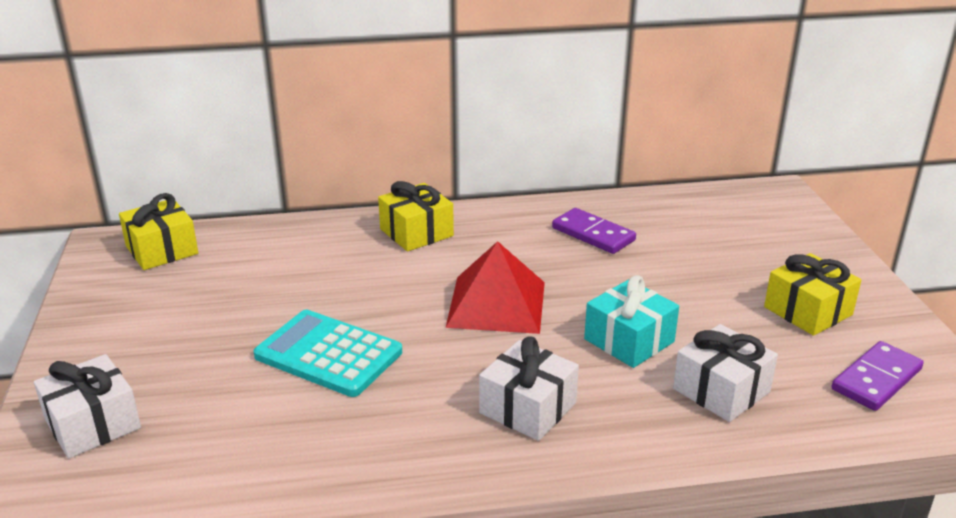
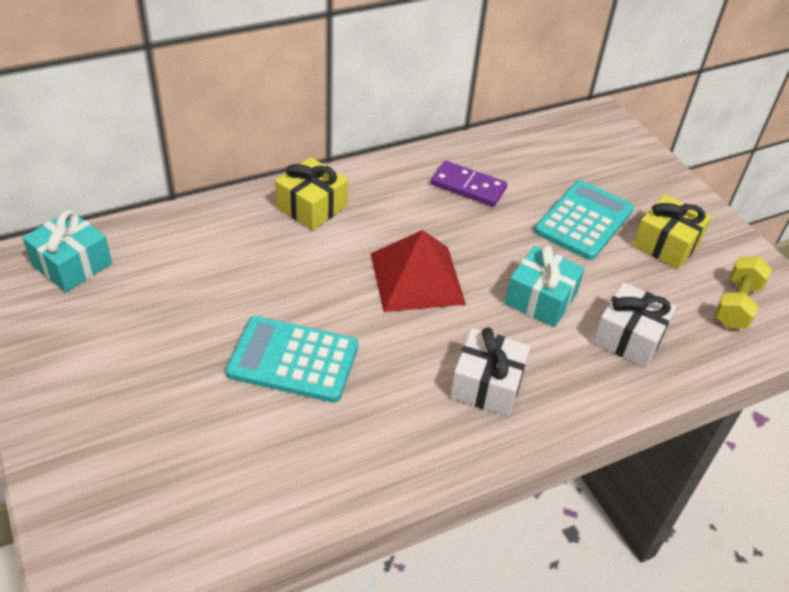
camera: 20 degrees left, 15 degrees up
(93, 424) = (110, 480): white gift -> none
(162, 250) = (72, 264): yellow gift -> turquoise gift
(714, 278) = (584, 221): none -> turquoise calculator
(876, 379) = (736, 305): purple domino -> yellow dumbbell

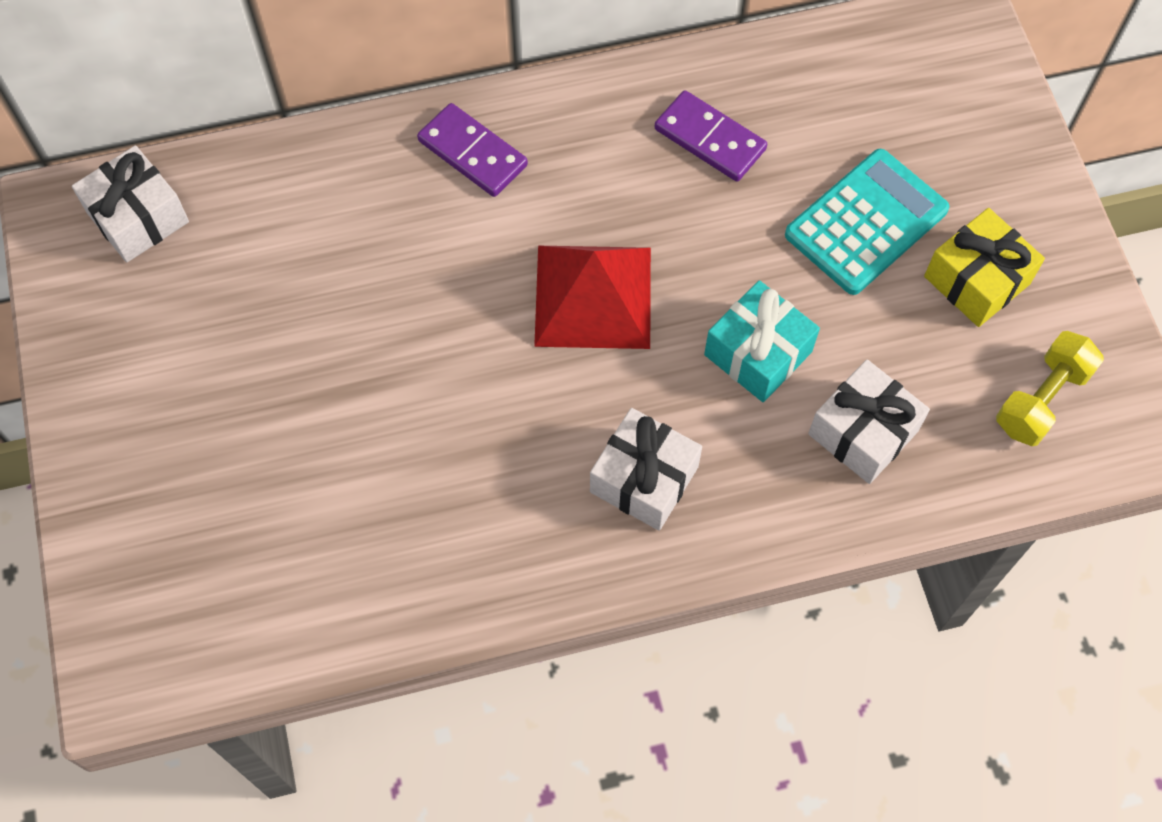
camera: 15 degrees right, 20 degrees up
(72, 264) = (138, 217): turquoise gift -> white gift
(293, 360) = (400, 406): turquoise calculator -> none
(312, 207) = (473, 153): yellow gift -> purple domino

